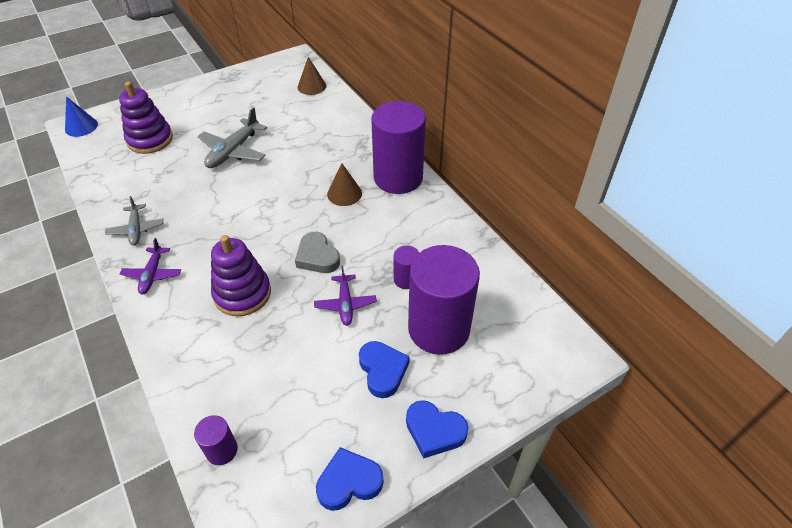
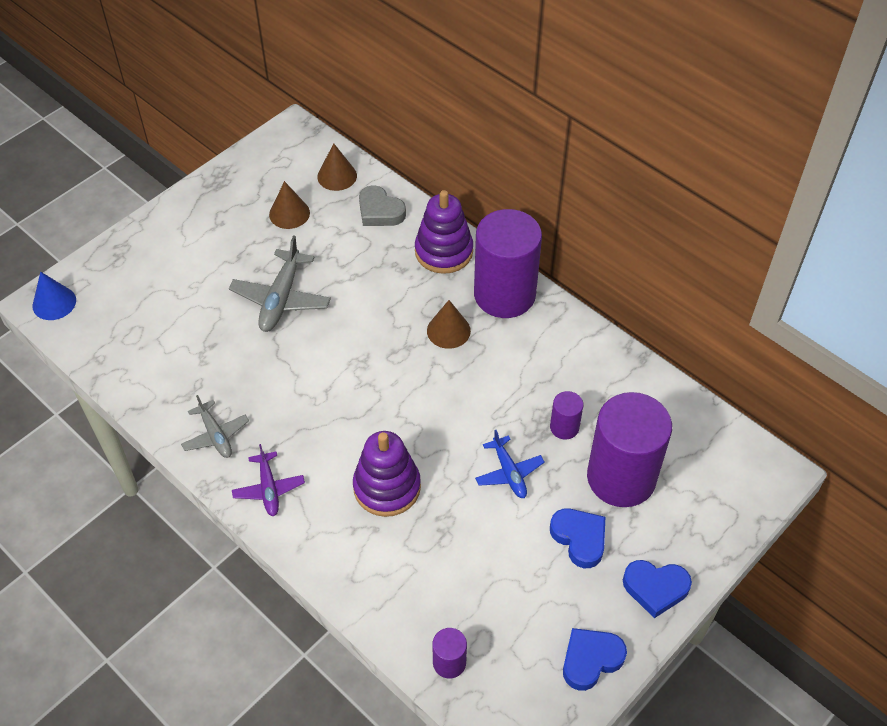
camera: 15 degrees left, 5 degrees up
(150, 140) = (161, 304): purple stacking toy -> purple stacking toy (444, 251)
(267, 102) = (289, 213): none -> brown cone
(317, 257) = (452, 422): grey heart -> grey heart (380, 211)
(345, 304) = (509, 472): purple plane -> blue plane

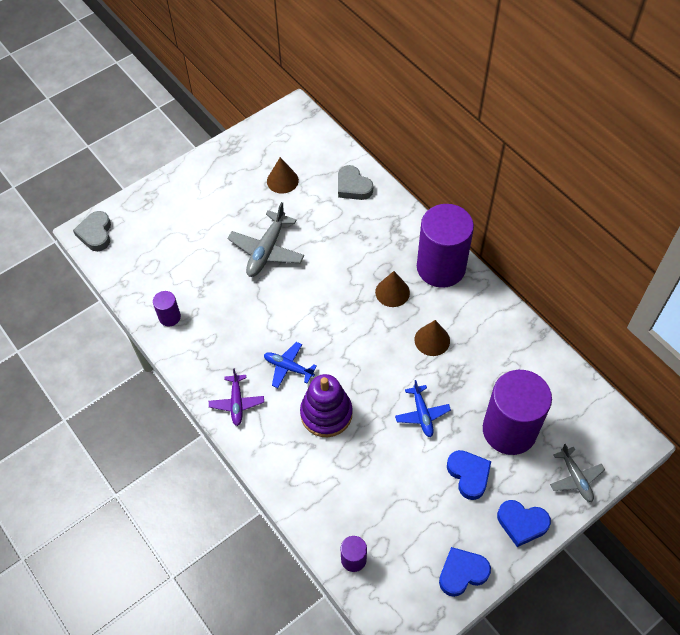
camera: 10 degrees right, 5 degrees up
(54, 303) = (96, 234): blue cone -> grey heart
(215, 435) = (202, 355): grey plane -> grey plane (575, 478)
(329, 437) = (288, 367): none -> blue plane
(337, 176) = (323, 153): brown cone -> brown cone (432, 340)
(444, 251) = (398, 226): purple stacking toy -> none
(564, 427) = (471, 383): purple cylinder -> purple cylinder (169, 317)

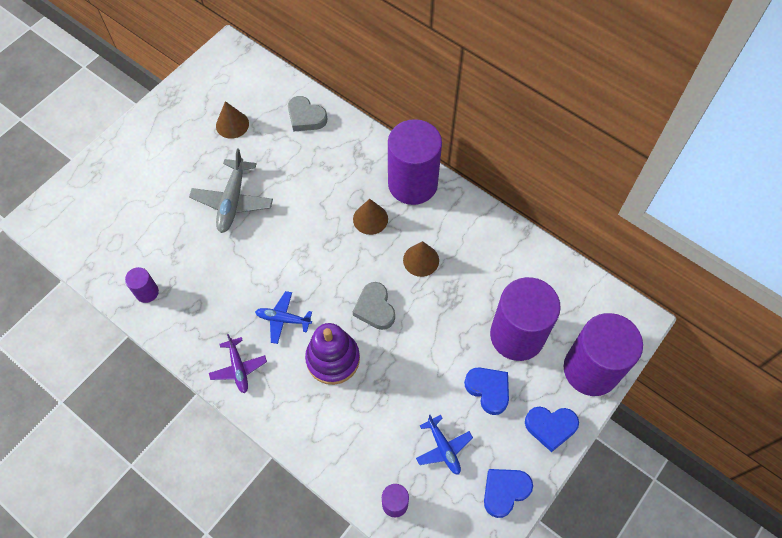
camera: 15 degrees left, 5 degrees up
(96, 234) = (47, 219): grey heart -> grey heart (375, 308)
(422, 414) = (428, 338): blue plane -> blue plane (443, 448)
(575, 478) = (591, 369): grey plane -> purple cylinder

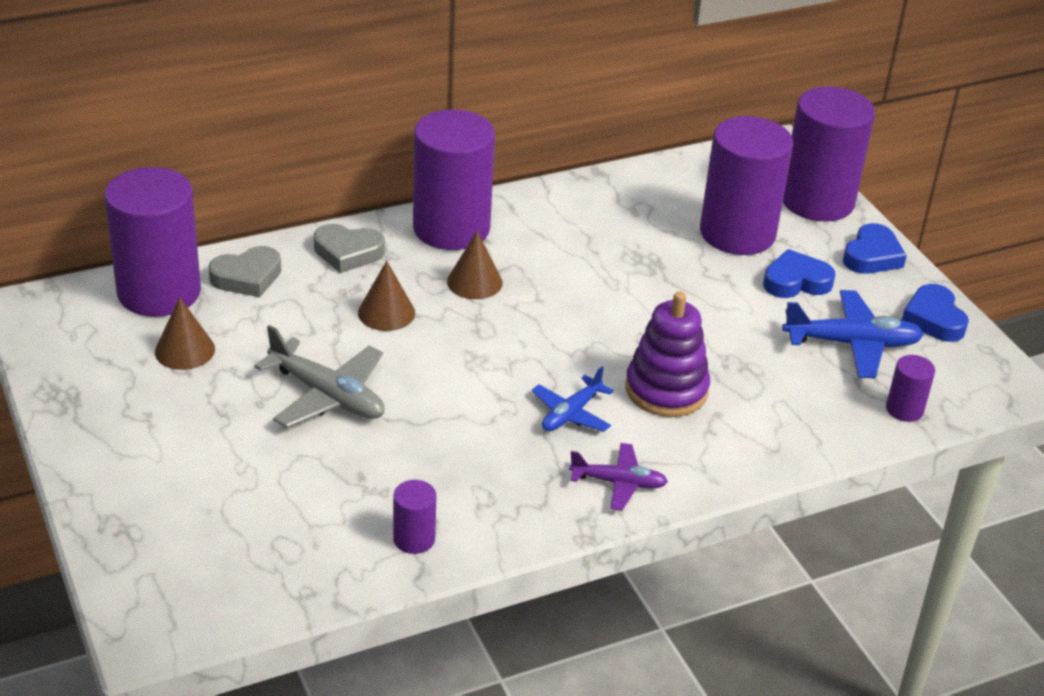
camera: 65 degrees left, 25 degrees down
(270, 89) = (159, 292): none -> purple cylinder
(375, 308) = (616, 327): grey heart -> grey heart (348, 252)
(421, 260) = (574, 264): brown cone -> brown cone (386, 312)
(443, 448) = (852, 344): blue plane -> blue plane, size x1.59

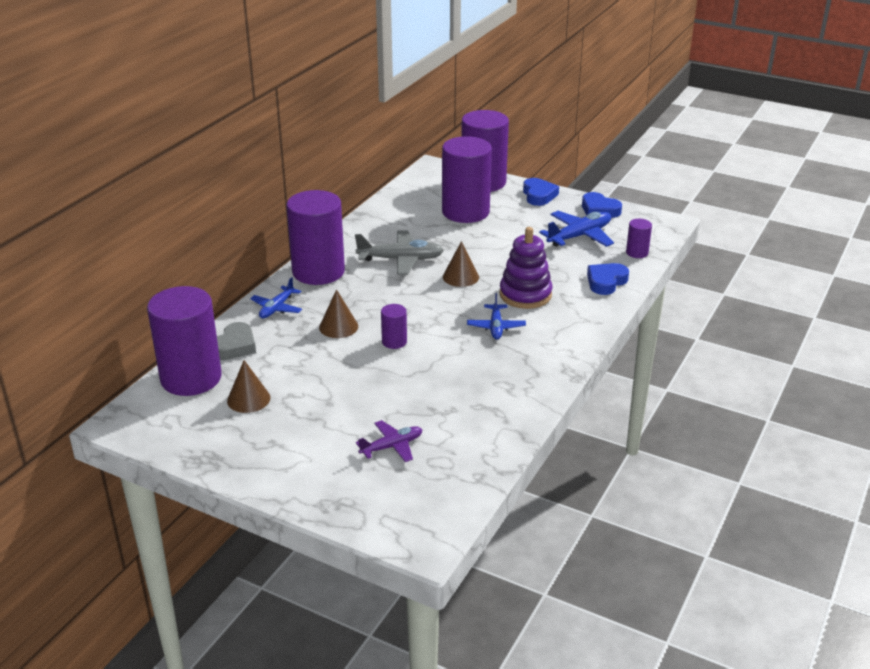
camera: 35 degrees left, 5 degrees down
(327, 396) = (361, 381): grey plane -> grey plane (401, 260)
(348, 252) = (277, 308): grey heart -> blue plane
(414, 539) = (498, 422): purple cylinder -> purple cylinder (394, 342)
(474, 282) = (365, 291): brown cone -> brown cone (460, 277)
(618, 483) = (559, 345): purple plane -> purple plane (392, 446)
(796, 281) = (520, 221): blue heart -> blue heart (606, 282)

